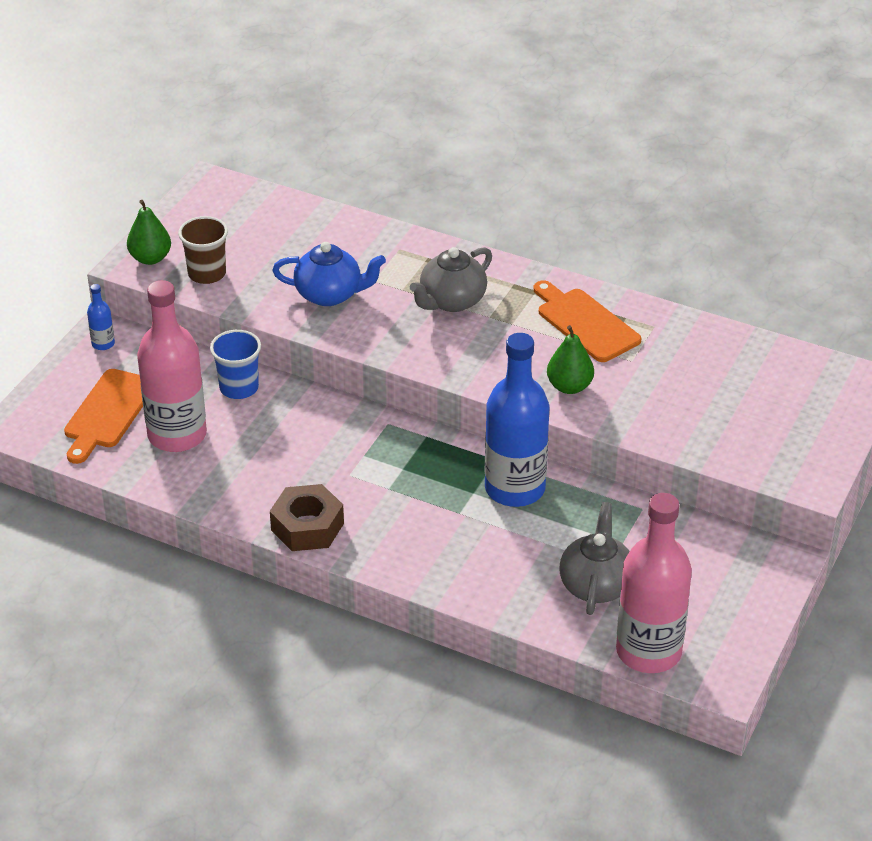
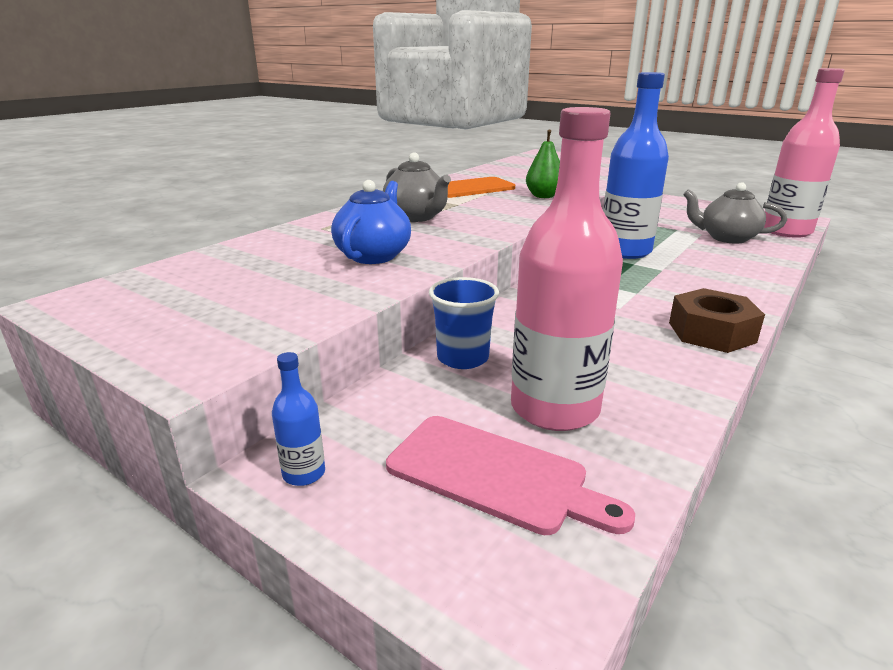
camera: 80 degrees left, 15 degrees down
(108, 412) = (494, 475): orange cutting board -> pink cutting board
(150, 258) = (192, 353): green pear -> none
(207, 274) = (274, 314): brown cup -> none

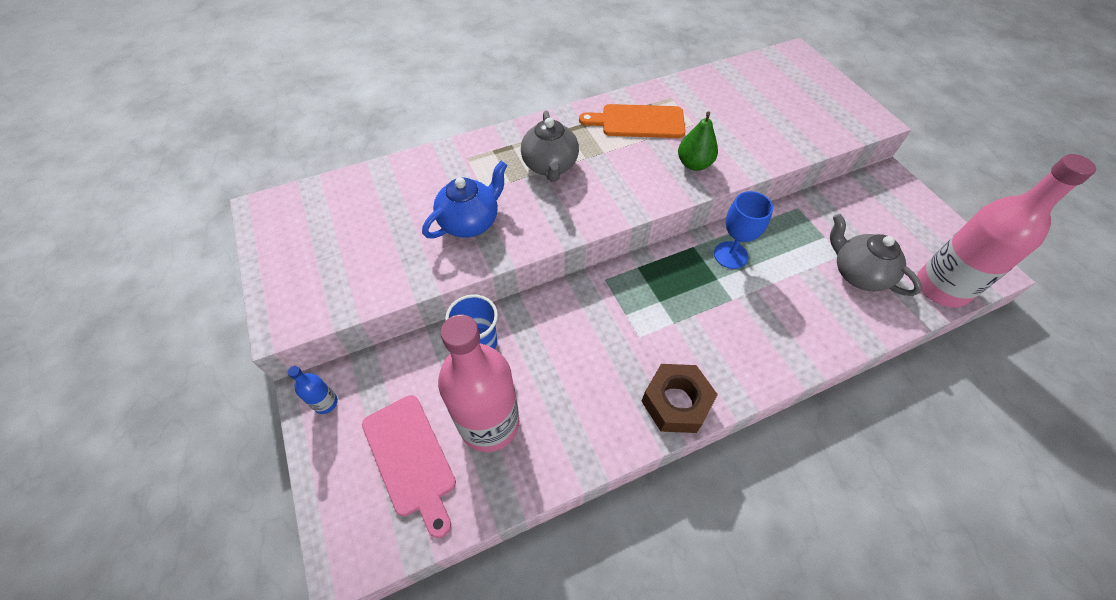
camera: 30 degrees right, 30 degrees up
(625, 251) = (730, 255): blue bottle -> blue goblet

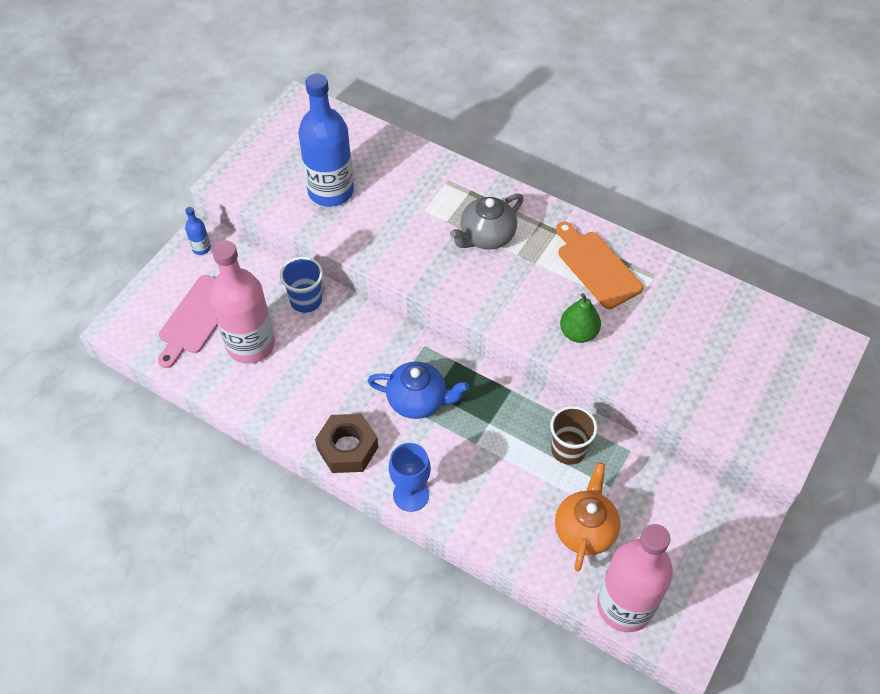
camera: 55 degrees right, 0 degrees up
(392, 242) = (331, 191): none -> blue bottle
(470, 222) = (386, 223): blue teapot -> blue teapot (418, 400)
(730, 255) = (524, 421): blue goblet -> blue goblet (411, 494)
(775, 242) = (568, 449): none -> brown cup
(858, 274) = (585, 530): grey teapot -> orange teapot

